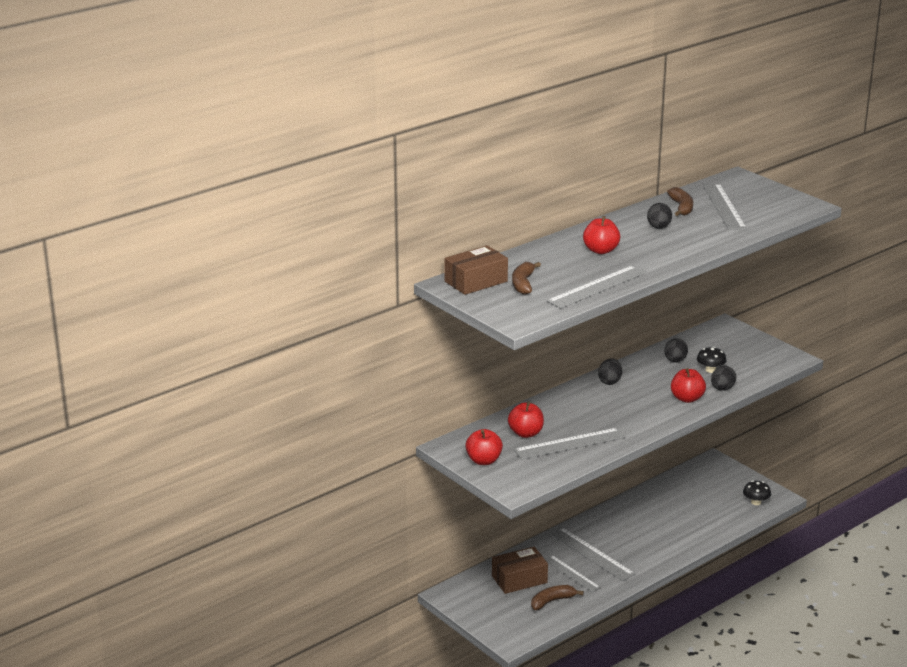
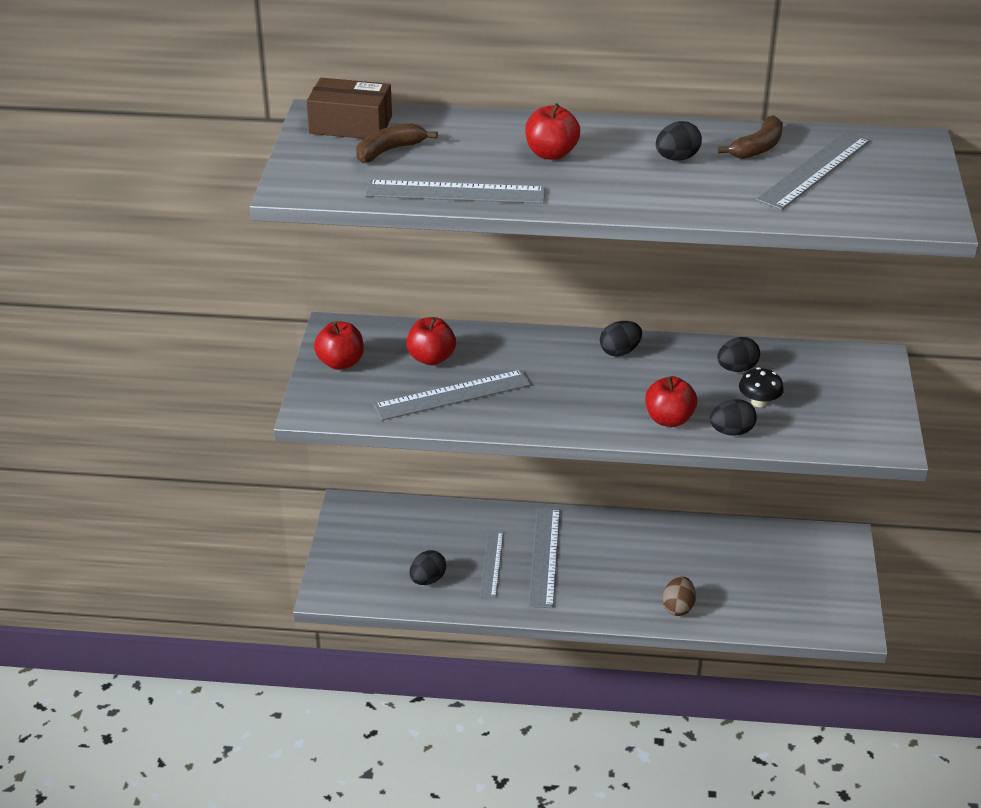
camera: 45 degrees right, 10 degrees up
(519, 579) = (434, 536): brown box -> none
(552, 601) = (427, 580): brown banana -> black egg
(569, 443) = (453, 395): grey ruler -> grey ruler turned 45 degrees counterclockwise
(691, 537) = (678, 607): none -> brown egg
(756, 502) = (817, 617): black mushroom -> none

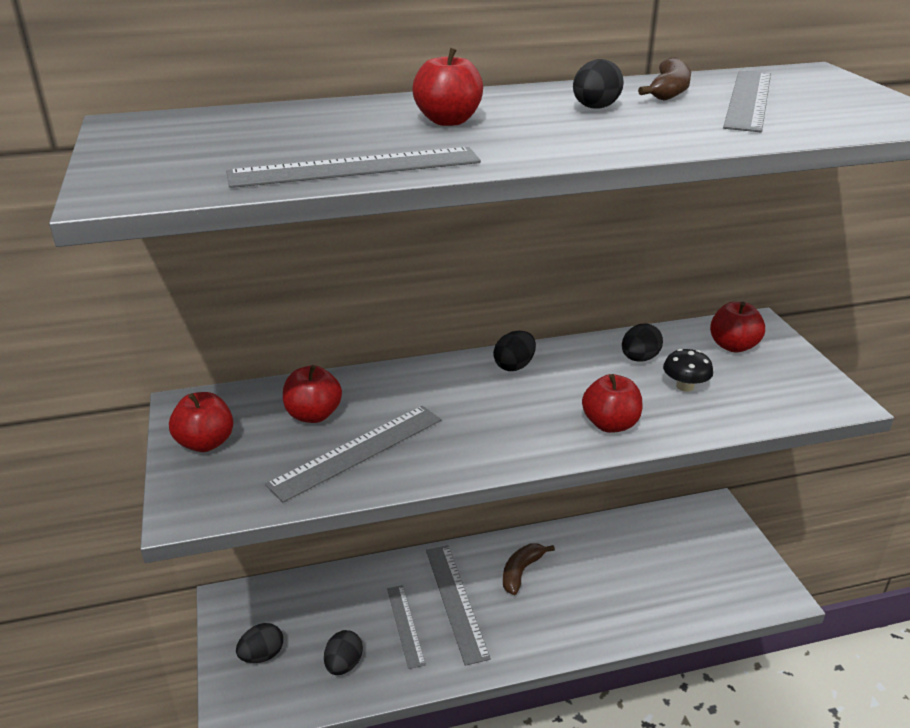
camera: 20 degrees left, 5 degrees down
(351, 125) = (173, 127): brown box -> none
(389, 151) = (239, 142): brown banana -> brown banana (521, 572)
(678, 607) = (612, 621): brown egg -> none
(731, 432) = (682, 423): black egg -> black egg (262, 655)
(834, 375) = (733, 346): none -> red apple

